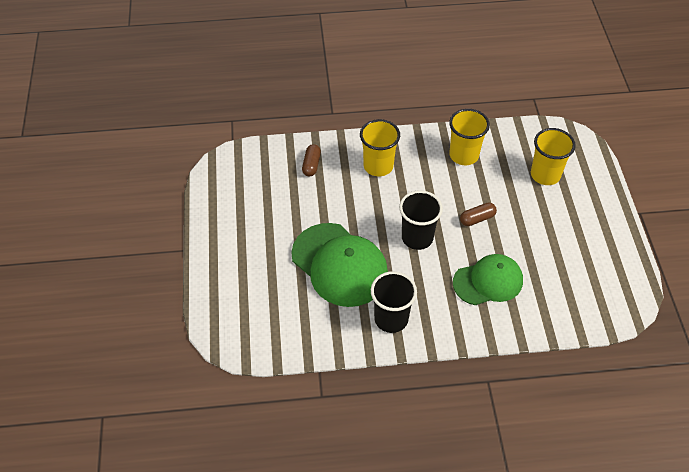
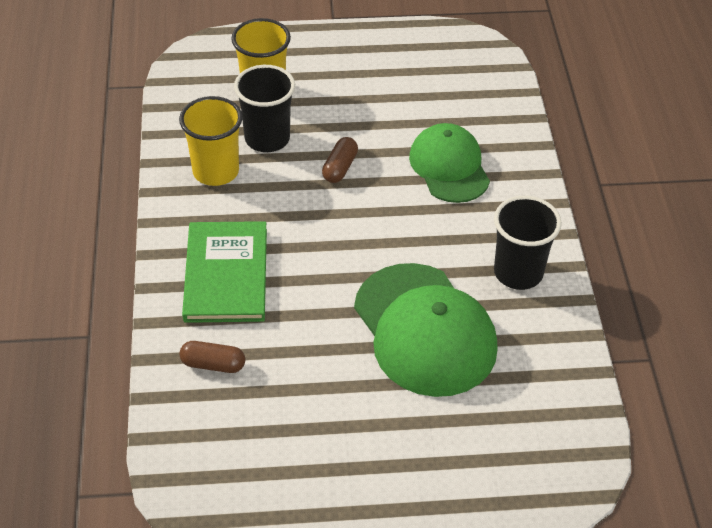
camera: 90 degrees left, 5 degrees down
(339, 265) = (424, 330): green cap -> green cap turned 105 degrees clockwise
(378, 166) = (226, 274): yellow cup -> green book
(417, 238) = (373, 235): black cup -> black cup (267, 139)
(477, 219) = (340, 168): brown capsule -> brown capsule turned 45 degrees clockwise

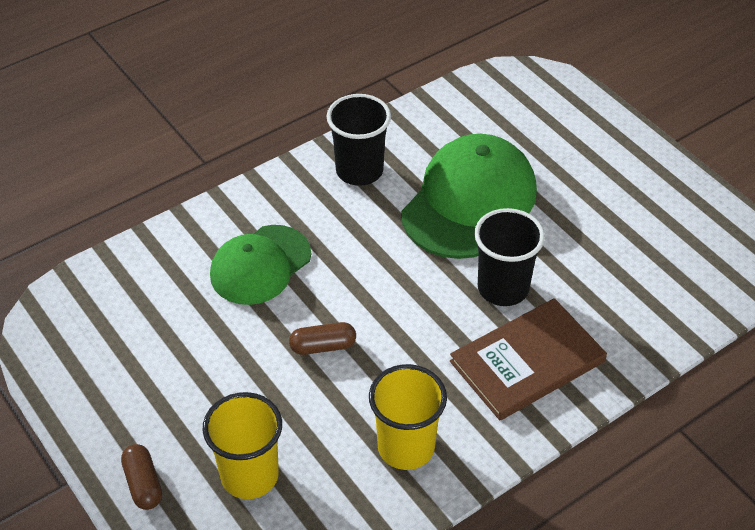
camera: 120 degrees left, 0 degrees up
(213, 364) = (625, 316): brown capsule -> brown capsule (143, 484)
(226, 274) = (527, 361): green book -> brown book
(267, 139) = (324, 429): black cup -> black cup (503, 288)

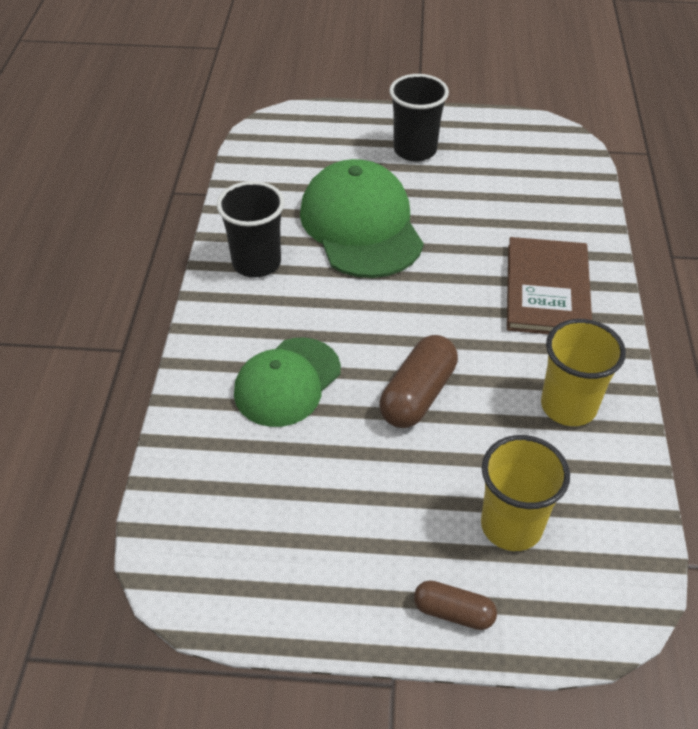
camera: 50 degrees left, 0 degrees up
(260, 265) = (287, 382): green cap -> green cap turned 45 degrees clockwise
(323, 346) = (418, 395): brown capsule -> brown capsule, size x1.64
(503, 288) = (465, 260): black cup -> black cup (415, 150)

